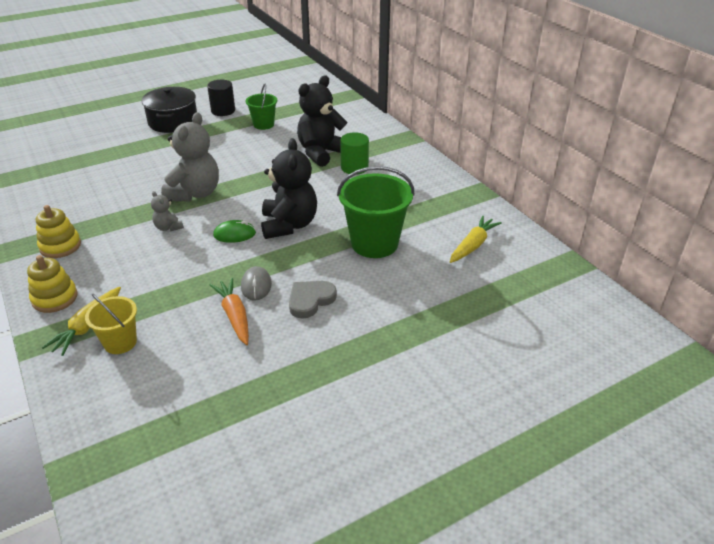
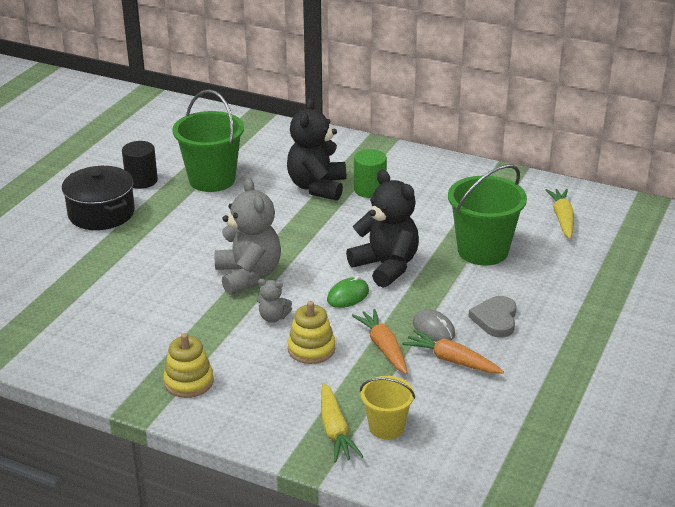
camera: 35 degrees left, 5 degrees down
(55, 298) = (264, 425): yellow stacking toy -> yellow stacking toy (311, 349)
(204, 282) = (383, 347): none -> orange carrot
(263, 124) = (212, 180): green bucket -> green bucket, size x1.75

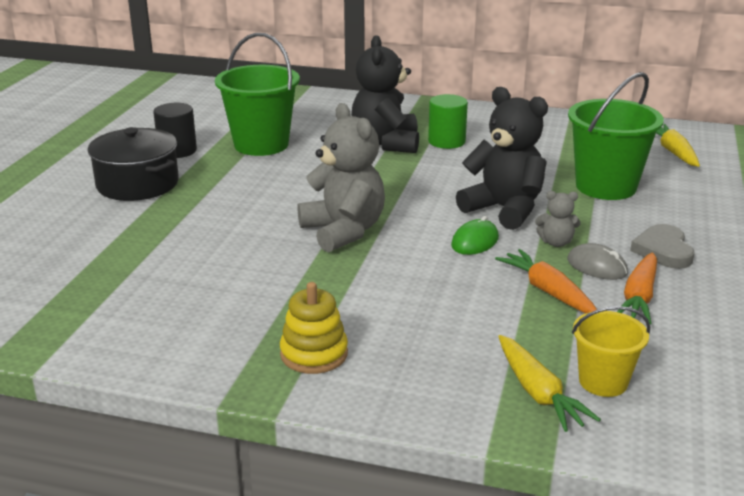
camera: 10 degrees left, 5 degrees down
(273, 317) = (394, 271): grey teddy bear -> grey teddy bear (556, 242)
(311, 349) = (458, 301): yellow stacking toy -> none
(451, 360) = (639, 297): orange carrot -> orange carrot turned 90 degrees counterclockwise

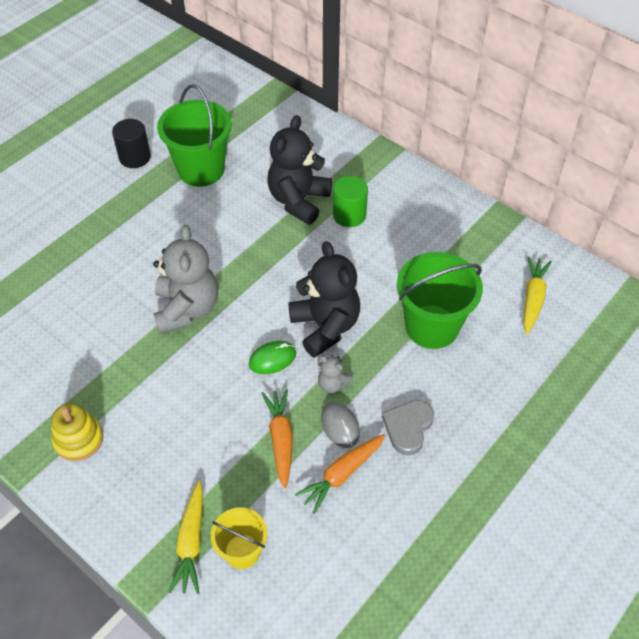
camera: 25 degrees right, 25 degrees up
(137, 184) = (82, 194): black pot -> none

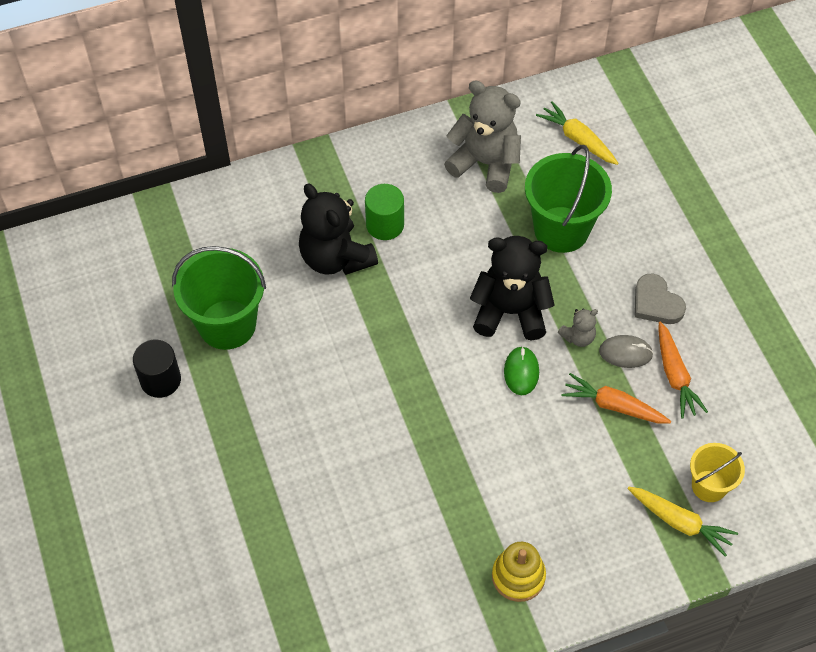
camera: 60 degrees left, 5 degrees up
(187, 309) = (415, 418): grey teddy bear -> grey teddy bear (485, 163)

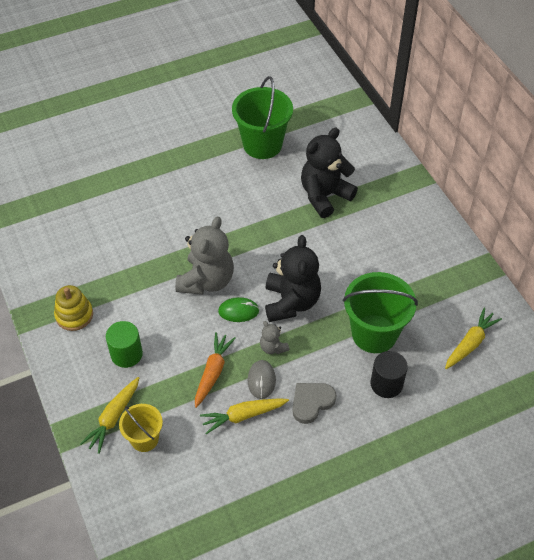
camera: 85 degrees right, 5 degrees down
(160, 380) = (217, 118): black cylinder -> black cylinder (386, 384)
(385, 225) = (358, 221): green cylinder -> green cylinder (126, 354)
(485, 163) = (430, 280): grey teddy bear -> grey teddy bear (206, 280)
(675, 376) = (243, 416): orange carrot -> yellow carrot

